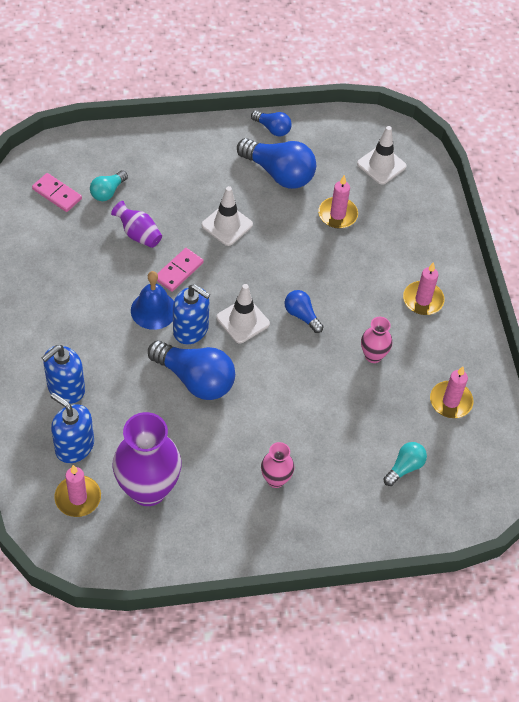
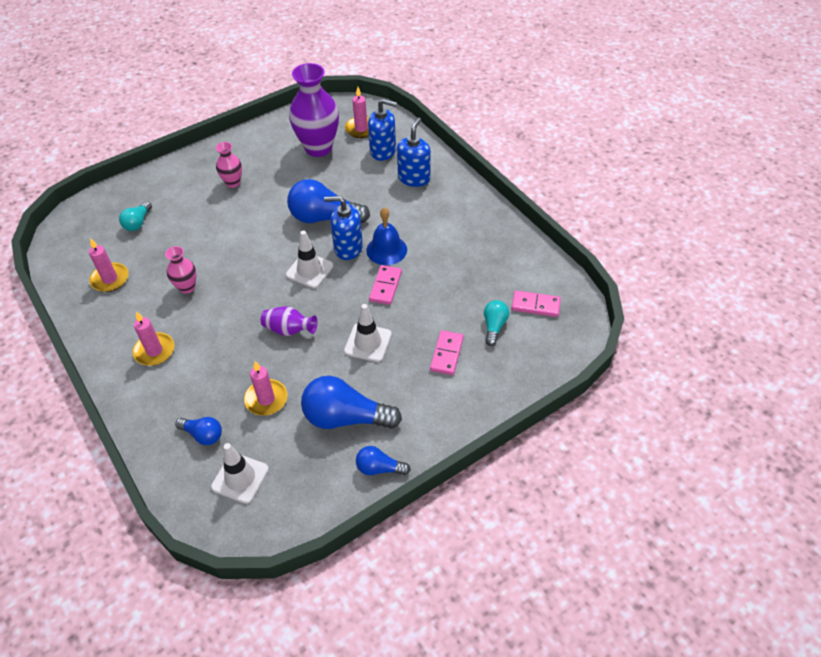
camera: 160 degrees right, 5 degrees down
(138, 234) = (440, 301): purple vase -> purple vase (289, 330)
(165, 187) = (446, 354): none -> pink domino
(302, 315) = (261, 294): blue light bulb -> blue light bulb (203, 435)

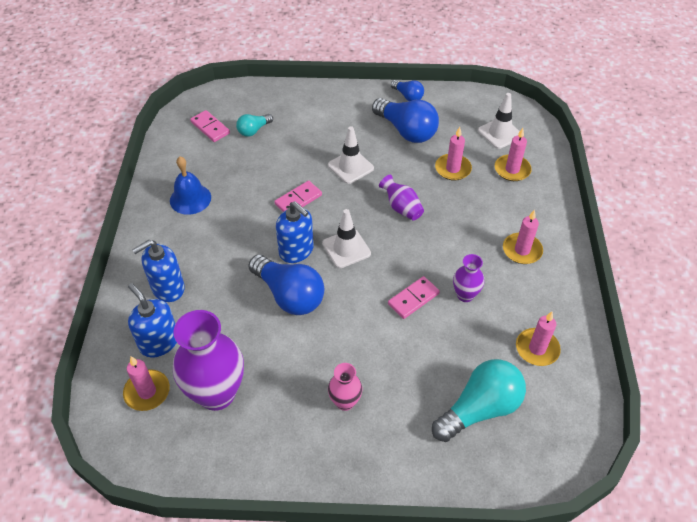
camera: 145 degrees left, 0 degrees up
(138, 222) = (479, 409): turquoise light bulb -> turquoise light bulb, size x1.90
(187, 287) = (465, 295): pink vase -> purple vase
(203, 435) = (512, 170): blue light bulb -> pink candle
(386, 250) = (267, 230): blue bell -> blue bell (190, 199)
(446, 354) = (304, 131): pink domino -> pink domino (413, 299)

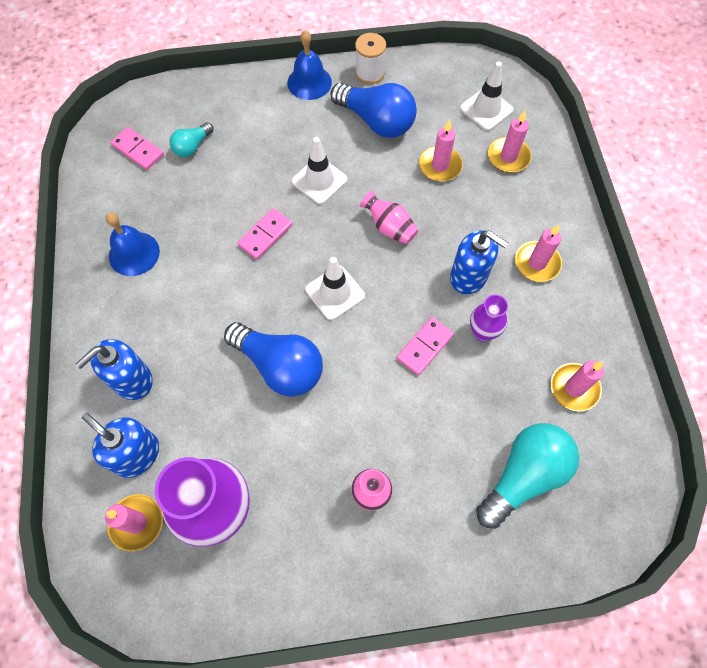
camera: 10 degrees left, 15 degrees up
(296, 250) = (276, 304): blue soap dispenser -> blue soap dispenser (469, 276)
(357, 97) = (309, 82): none -> blue bell
(401, 208) = (389, 227): purple vase -> pink vase
(408, 96) = (369, 73): blue light bulb -> white spool

